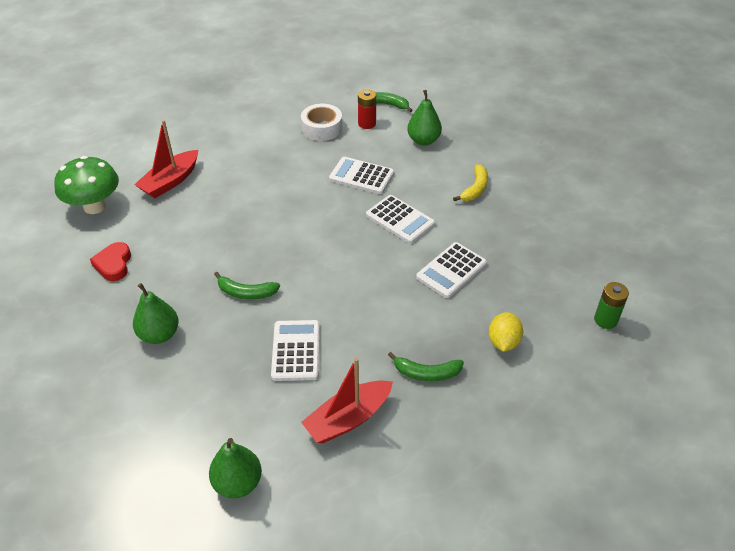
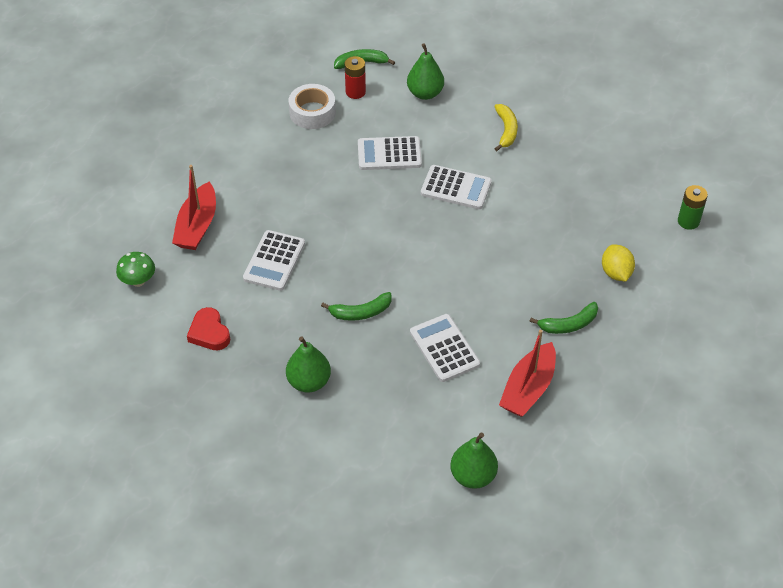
camera: 25 degrees left, 5 degrees up
(94, 206) = (138, 281): green mushroom -> green mushroom, size x0.56
(451, 270) = (533, 222): white calculator -> white calculator (274, 261)

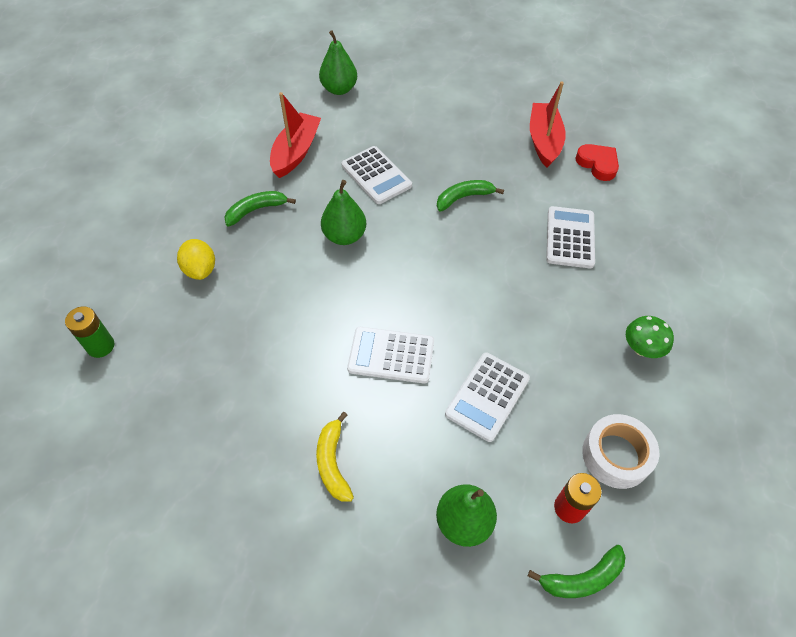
camera: 170 degrees right, 5 degrees up
(138, 281) = (693, 201): green mushroom -> green mushroom (641, 349)
(197, 226) = (671, 266): red boat -> red boat (544, 141)
(309, 382) = (491, 136): green pear -> green pear (344, 236)
(389, 154) = (487, 396): white calculator -> white calculator turned 135 degrees clockwise

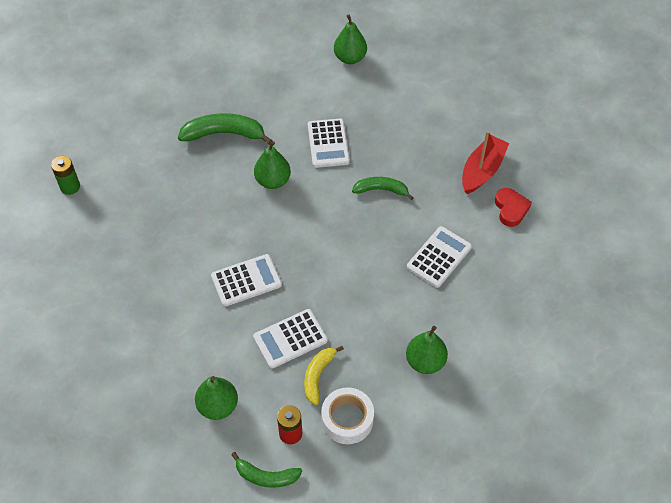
camera: 30 degrees right, 0 degrees up
(200, 269) = (161, 162): yellow lemon -> none
(256, 210) = (224, 134): green banana -> green banana, size x1.58
(296, 152) = (282, 99): red boat -> none
(333, 462) = (163, 330): yellow banana -> yellow banana (318, 376)
(391, 355) = (246, 280): white calculator -> white calculator turned 120 degrees clockwise
(641, 349) = (425, 361): green mushroom -> green pear

